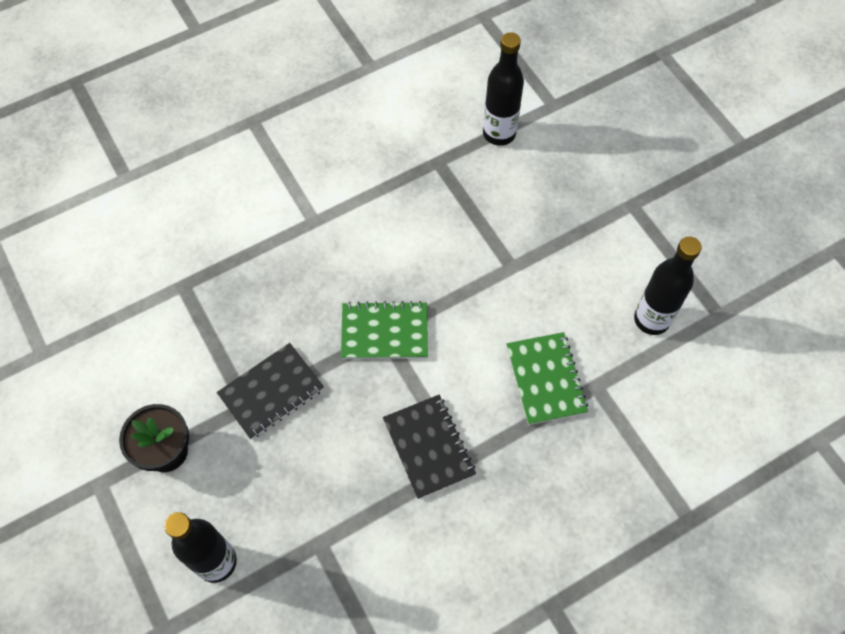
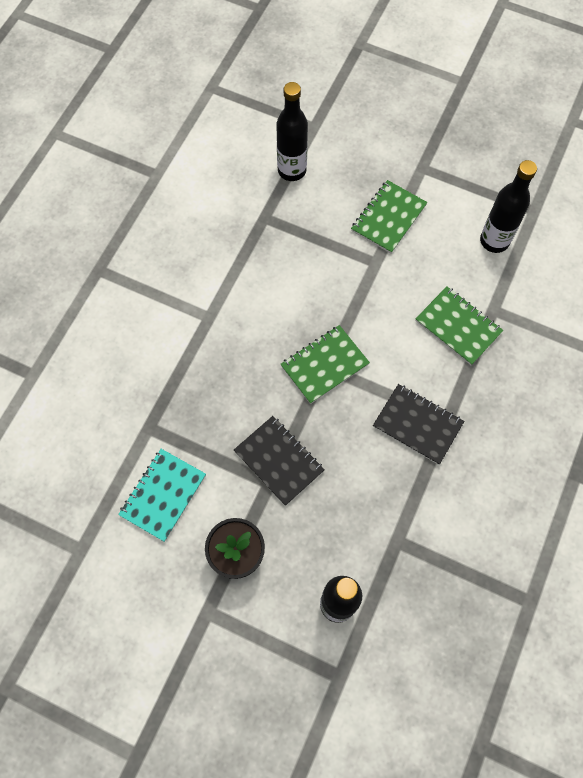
camera: 35 degrees left, 5 degrees up
(146, 353) = (163, 495): none -> turquoise notebook
(271, 392) = (279, 461): black notebook -> black notebook turned 60 degrees counterclockwise
(558, 232) = (388, 218): none -> green notebook

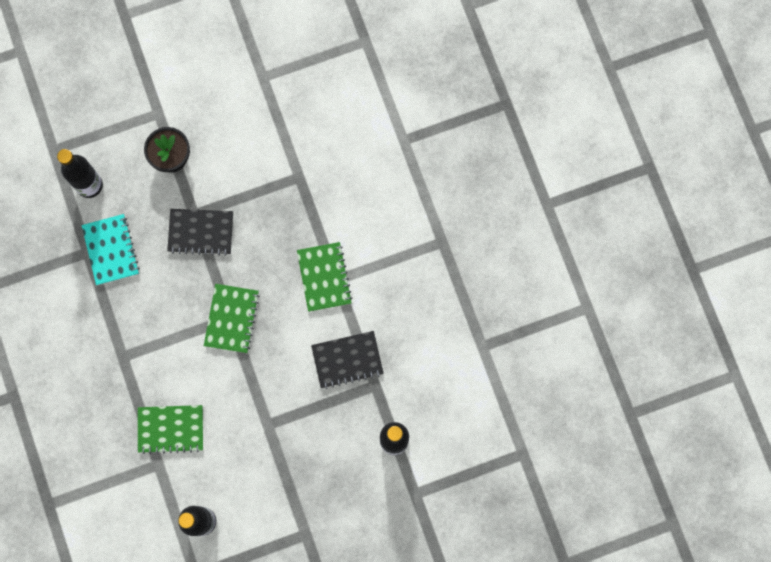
camera: 135 degrees right, 10 degrees up
(163, 495) = (248, 148): turquoise notebook -> turquoise notebook (111, 250)
(388, 218) = (291, 468): green notebook -> green notebook (324, 277)
(417, 424) = (138, 335): black notebook -> black notebook (347, 360)

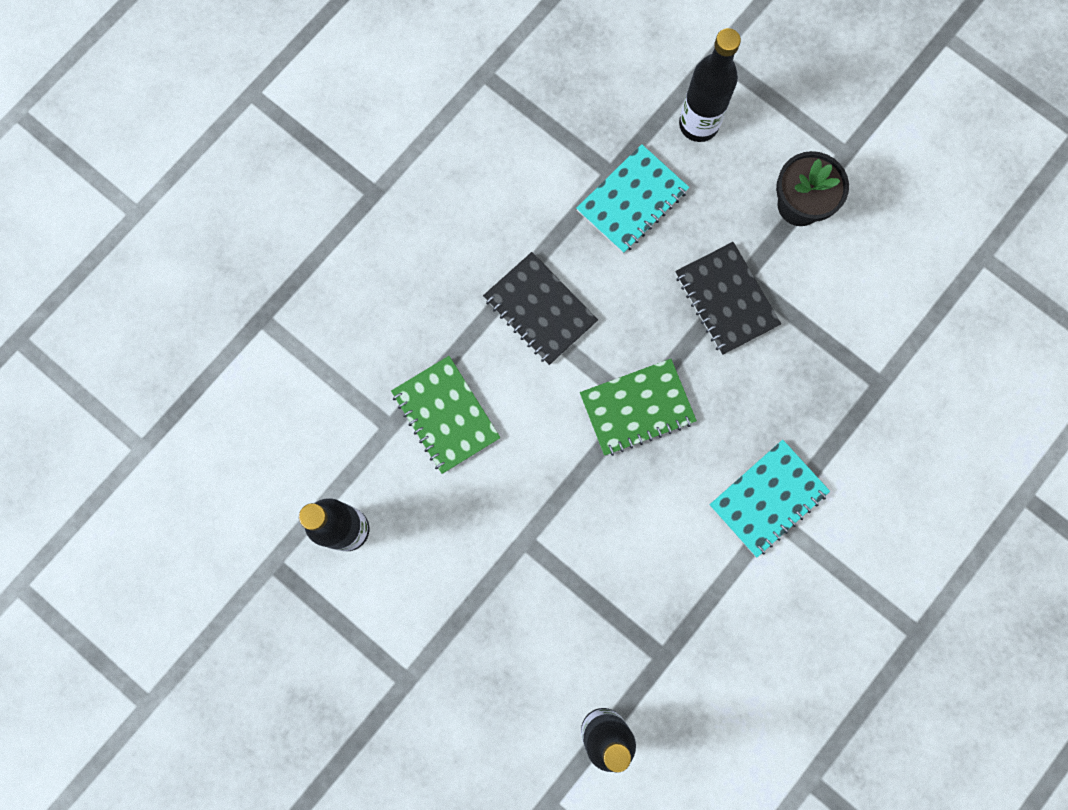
camera: 60 degrees right, 0 degrees up
(324, 277) = (768, 499): green notebook -> turquoise notebook
(347, 360) = (675, 598): black notebook -> black notebook (540, 310)

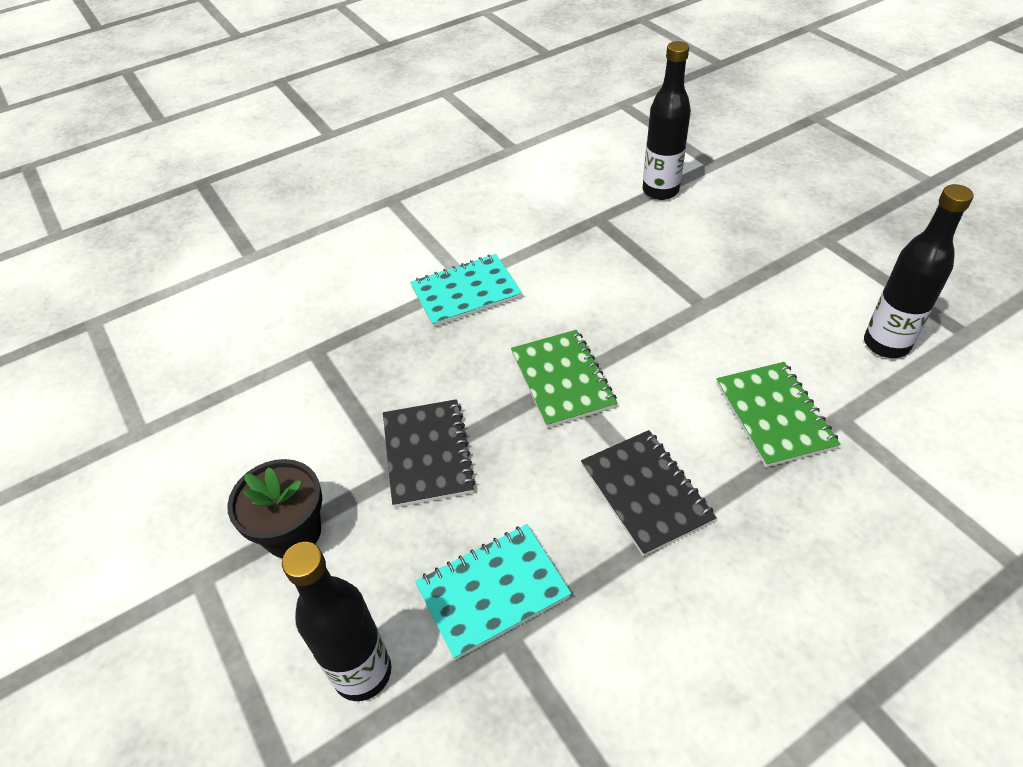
camera: 160 degrees left, 30 degrees down
(637, 408) = (562, 380): green notebook -> green notebook turned 75 degrees clockwise

